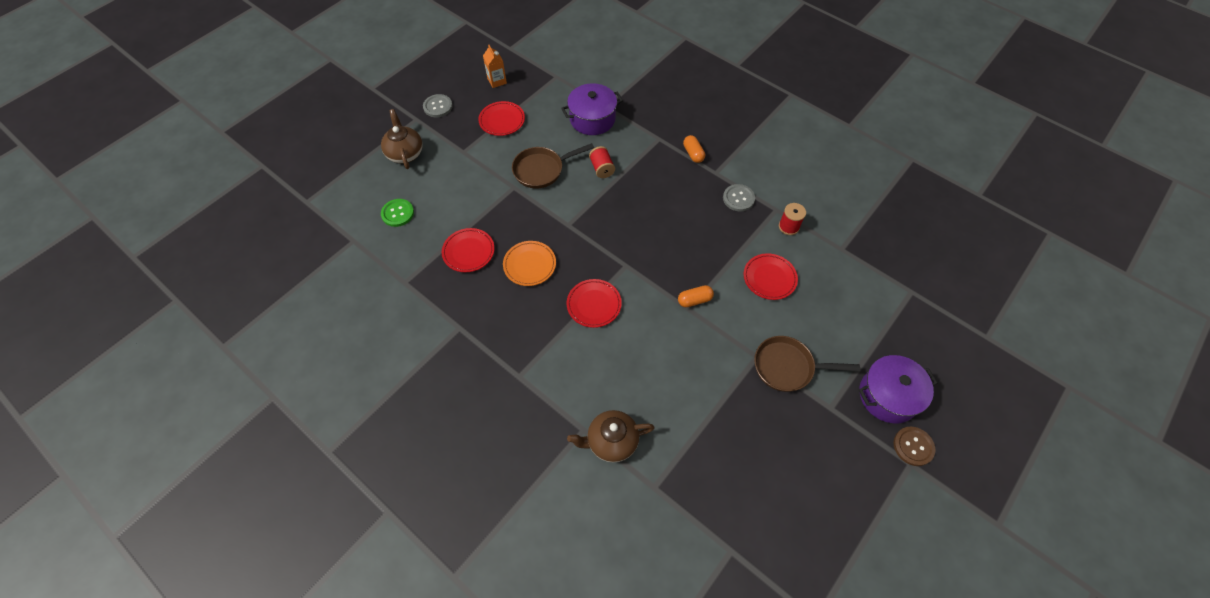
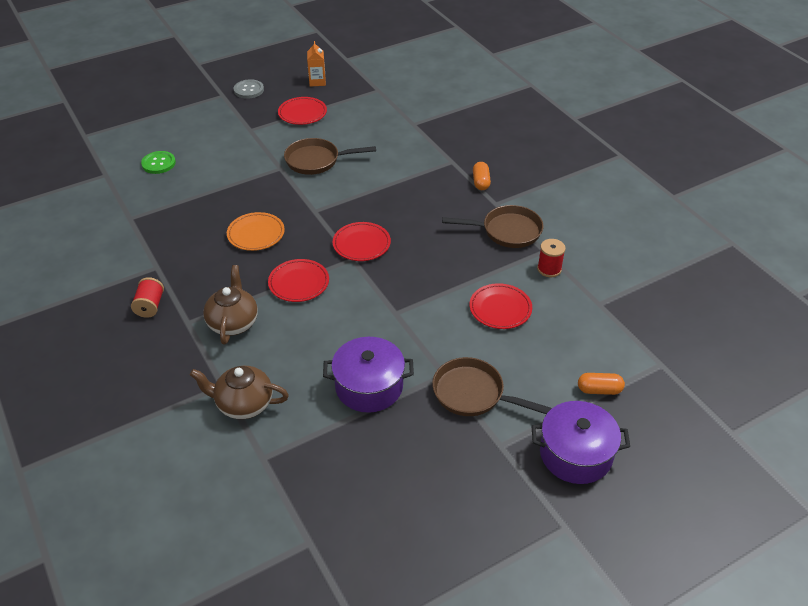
camera: 20 degrees right, 15 degrees down
(405, 153) = (195, 119): brown teapot -> brown teapot (233, 323)
(468, 252) = (204, 209): red plate -> red plate (361, 244)
(592, 119) = (393, 131): purple pot -> purple pot (369, 386)
(602, 168) = (377, 173): red spool -> red spool (150, 306)
(694, 300) = (406, 307): orange capsule -> orange capsule (599, 390)
(738, 198) = (507, 231): grey button -> brown pan
(913, 446) = (578, 512): brown button -> none

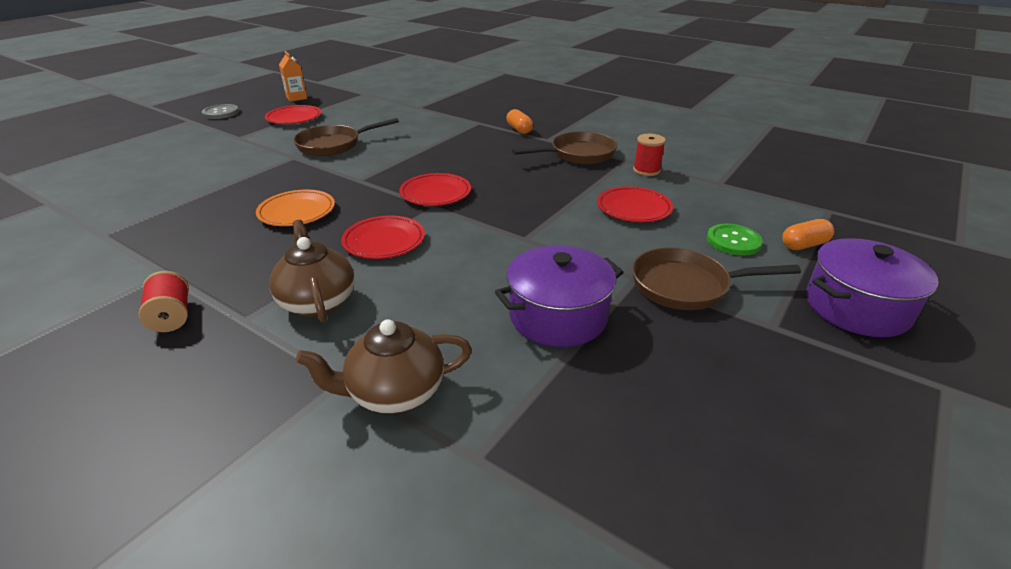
camera: 25 degrees left, 10 degrees down
(158, 163) = (127, 180): green button -> green button (733, 241)

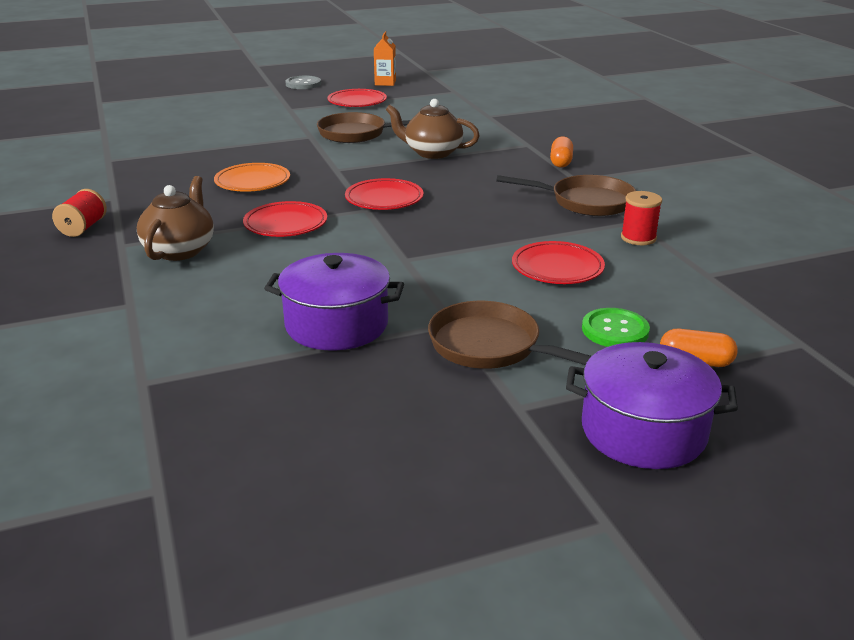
camera: 35 degrees right, 5 degrees down
(394, 393) = (148, 325): brown teapot -> brown teapot (432, 153)

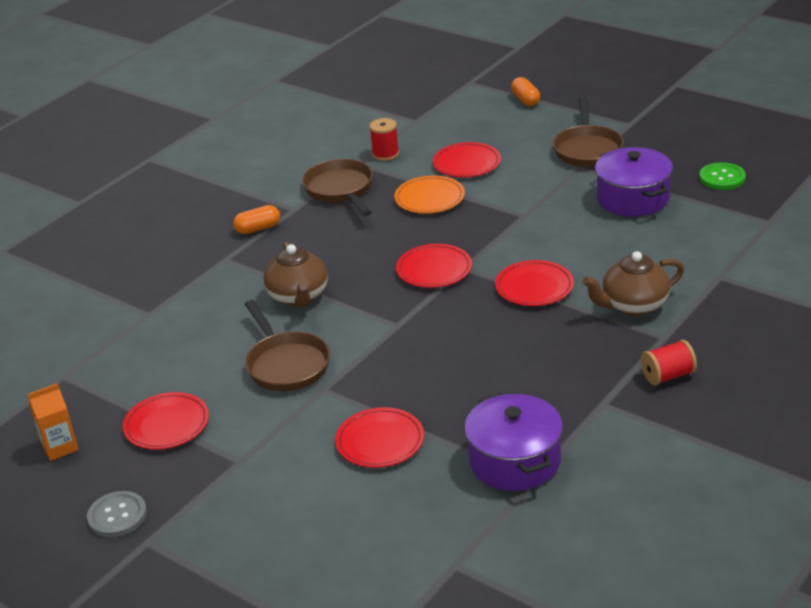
camera: 120 degrees left, 5 degrees up
(230, 137) = (380, 442): none -> red plate
(252, 182) = (477, 352): orange plate -> orange plate (429, 198)
(615, 330) = (522, 126): green button -> green button (722, 178)
(643, 431) = (604, 95): purple pot -> purple pot (514, 461)

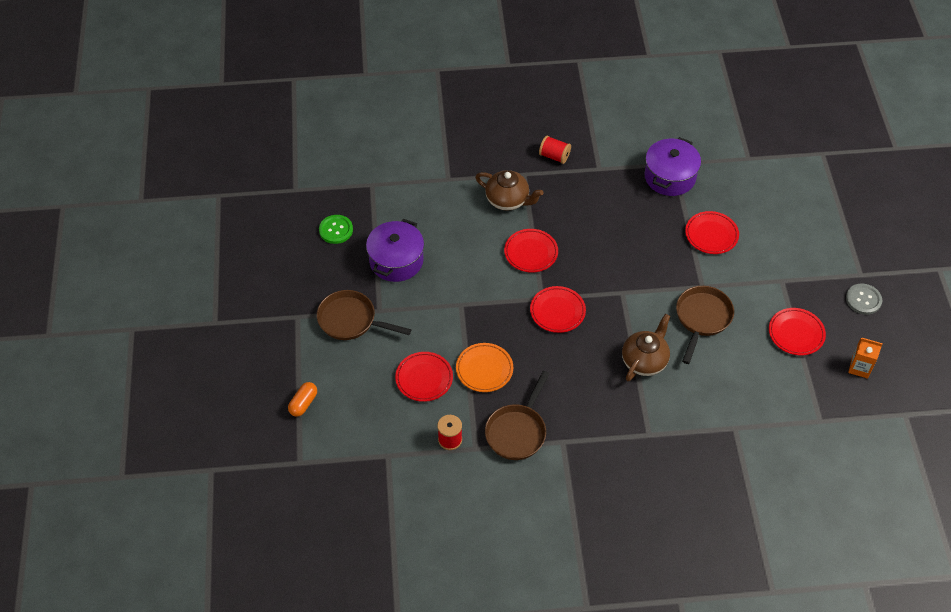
camera: 135 degrees left, 20 degrees up
(258, 228) = (602, 444): orange capsule -> none
(587, 149) = (351, 320): brown pan -> brown pan turned 120 degrees counterclockwise

